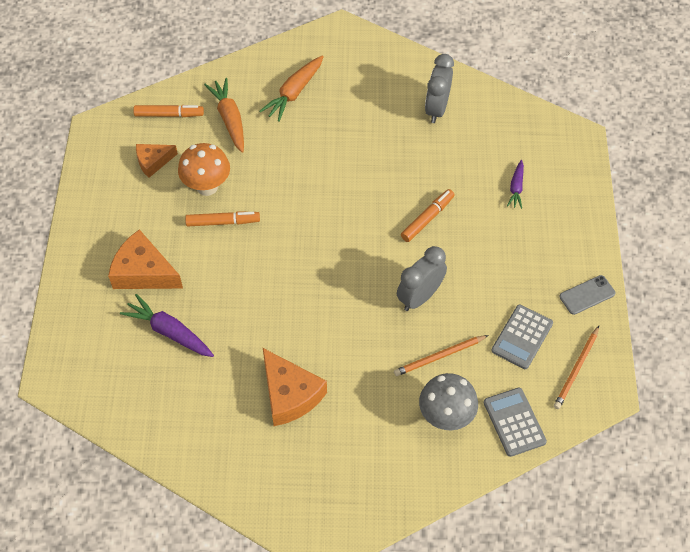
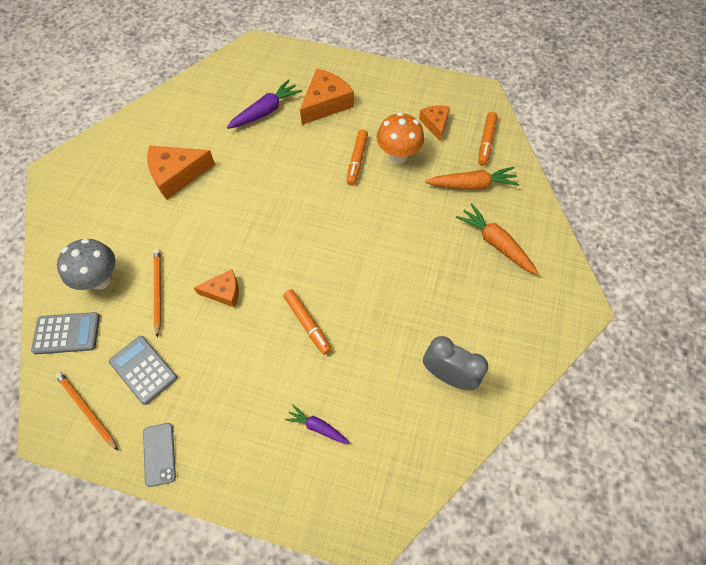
camera: 105 degrees right, 5 degrees up
(419, 297) = (224, 292): grey clock -> orange cheese

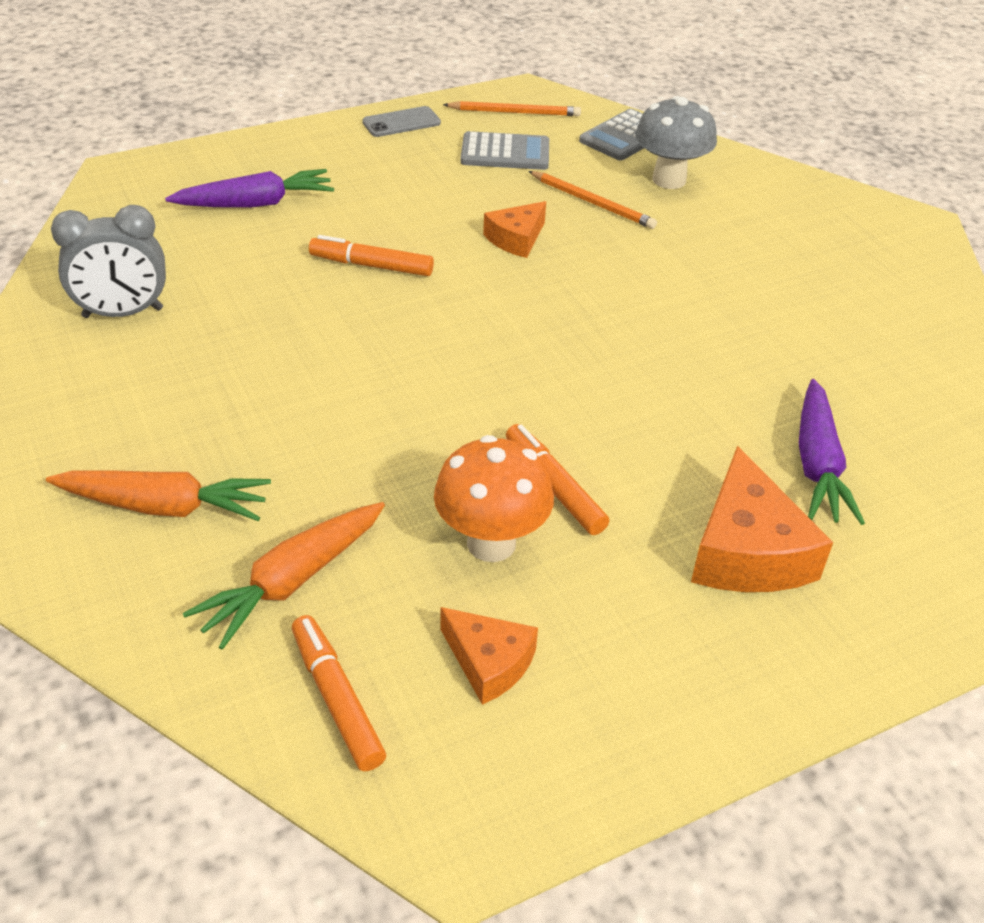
camera: 135 degrees right, 20 degrees down
(159, 454) = (401, 123): grey phone -> grey phone turned 60 degrees counterclockwise
(177, 175) = (776, 304): orange cheese -> none
(317, 427) = (256, 203): purple carrot -> purple carrot, size x1.67

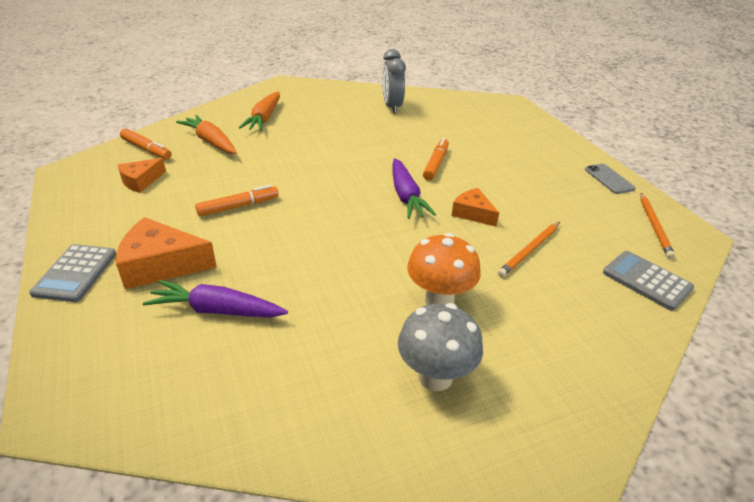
camera: 95 degrees right, 5 degrees down
(256, 203) = (491, 134): purple carrot -> purple carrot (406, 196)
(337, 699) = (146, 149): orange marker -> orange marker turned 60 degrees clockwise
(491, 543) = (208, 186): orange mushroom -> orange mushroom (439, 300)
(505, 153) = (587, 217): grey calculator -> grey calculator (75, 273)
(669, 180) = (580, 296): grey mushroom -> grey mushroom (435, 377)

